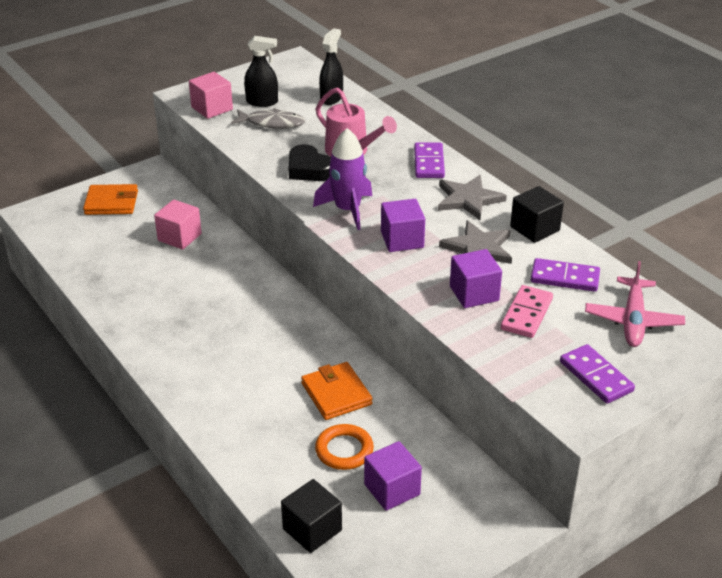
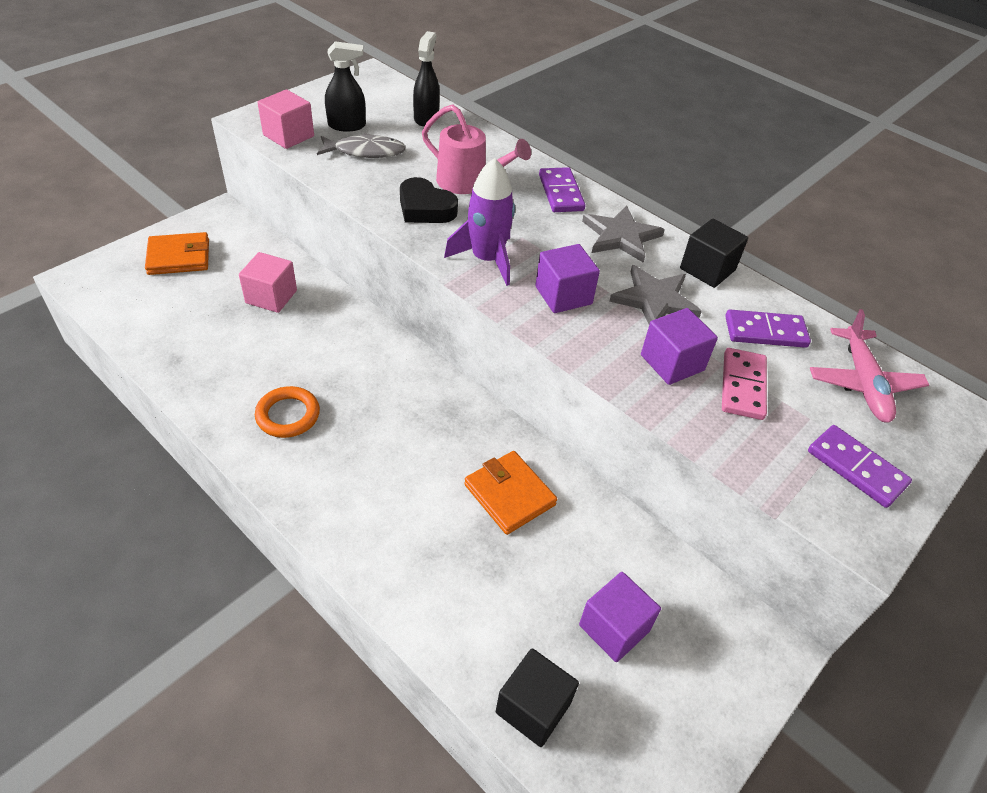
camera: 15 degrees left, 10 degrees up
(344, 450) = (540, 576): orange ring -> orange ring (288, 415)

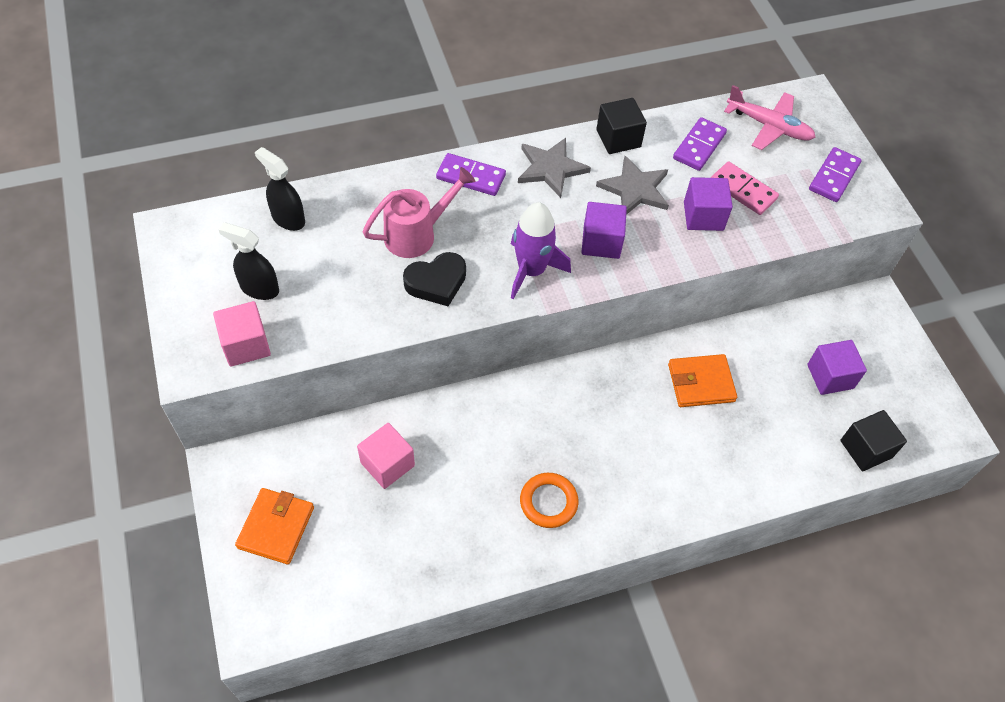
camera: 60 degrees left, 10 degrees up
(347, 125) = (259, 288): black spray bottle -> black spray bottle turned 90 degrees counterclockwise
(365, 151) = (317, 291): grey fish -> none
(856, 468) = (833, 177): purple domino -> purple domino turned 45 degrees counterclockwise

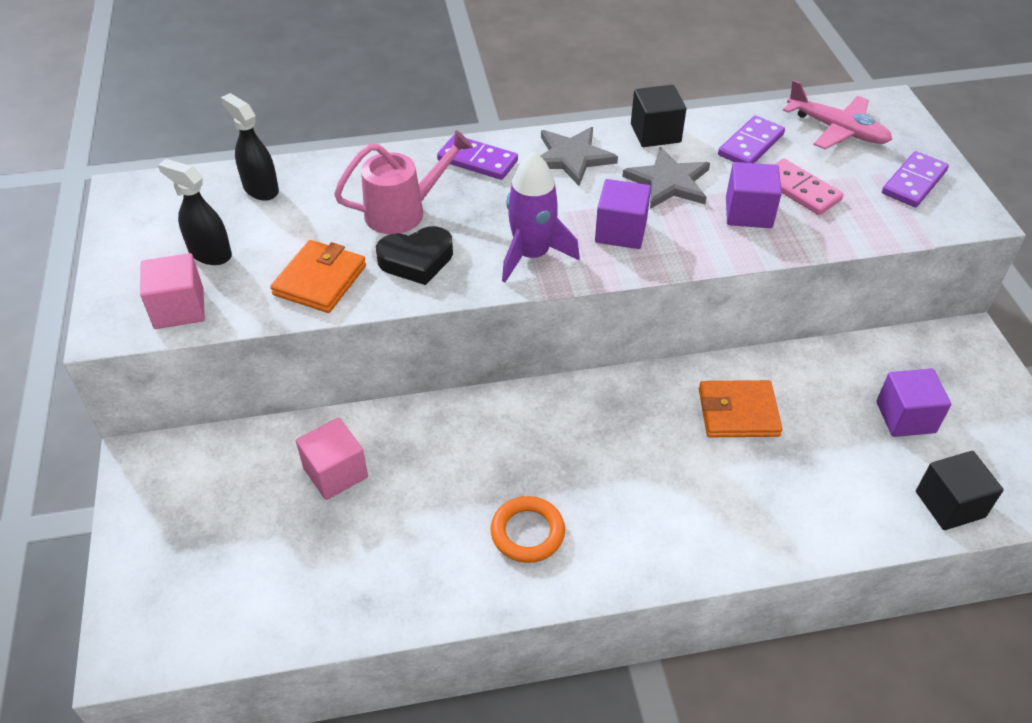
camera: 10 degrees right, 10 degrees down
(276, 527) = (185, 532): orange wallet -> orange wallet (320, 280)

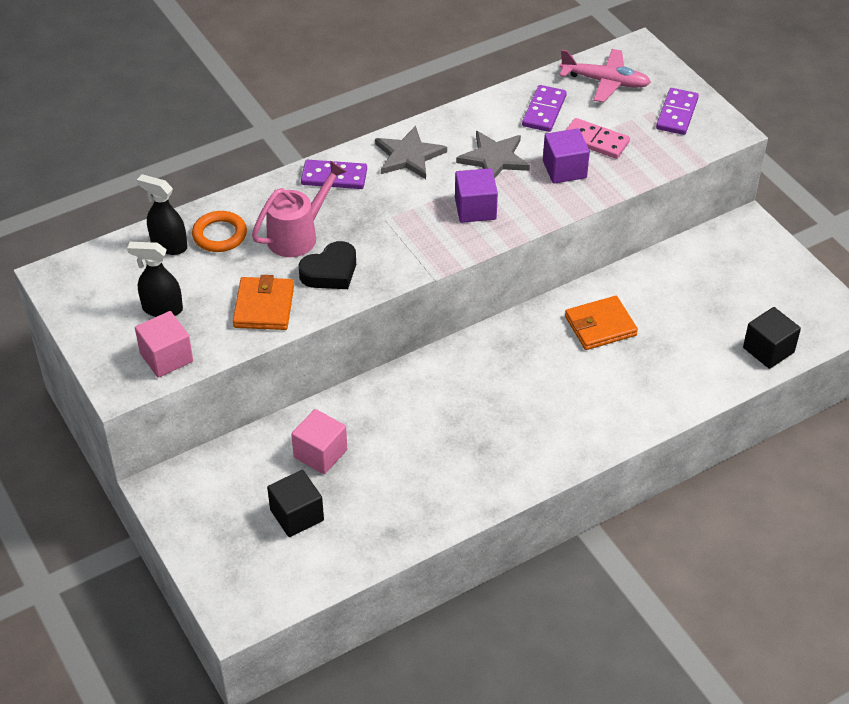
camera: 20 degrees left, 0 degrees up
(527, 532) = (484, 453): orange ring -> orange ring (219, 235)
(532, 255) = (417, 245): purple rocket -> none
(655, 133) = (465, 118): black cube -> black cube (297, 515)
(905, 417) = (720, 296): purple cube -> none

